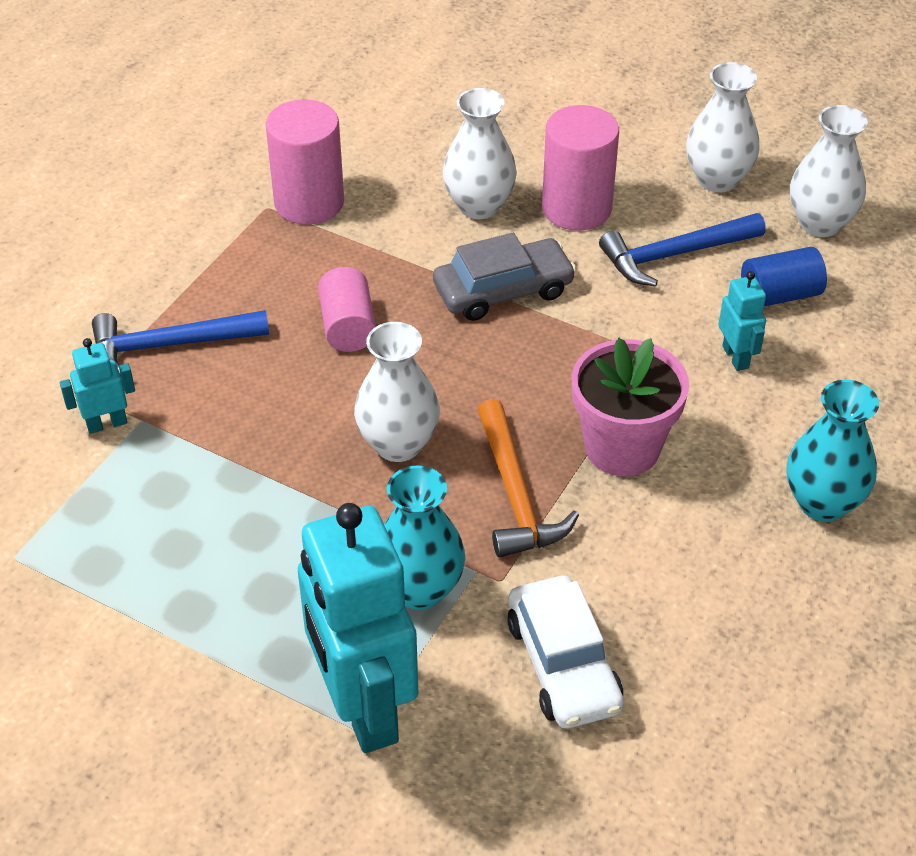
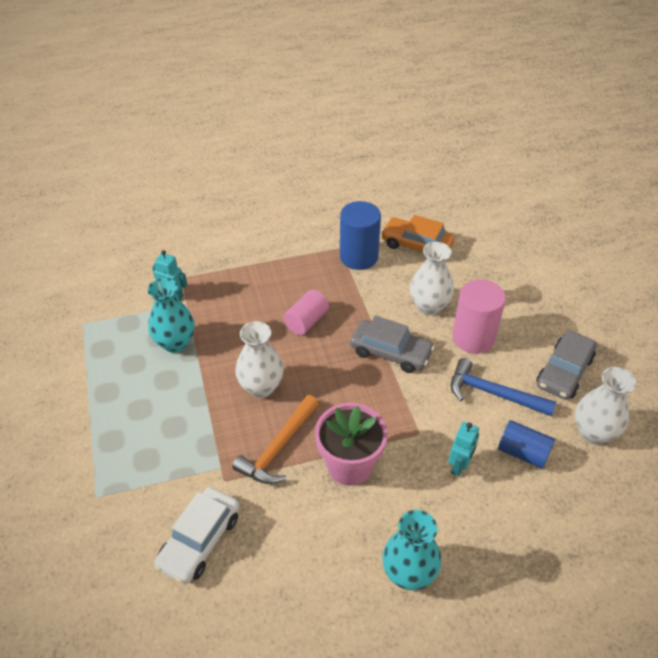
camera: 45 degrees right, 0 degrees up
(169, 345) = (232, 280): blue hammer -> none
(309, 202) = (358, 257): pink cylinder -> blue cylinder
(362, 708) = (108, 486): turquoise robot -> none
(366, 140) = (416, 245): none -> orange car
(419, 589) = (190, 456): turquoise vase -> turquoise vase (175, 343)
(717, 179) = (564, 372): white vase -> grey car

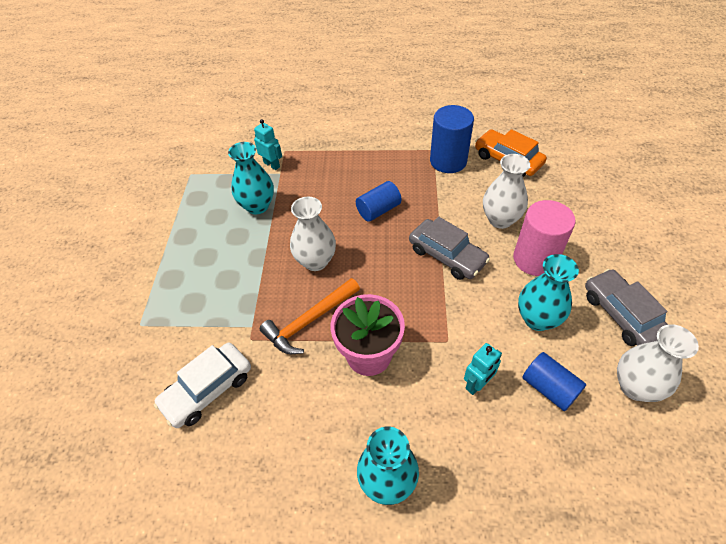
camera: 20 degrees right, 5 degrees up
(306, 321) = (378, 210): pink cylinder -> blue cylinder
(493, 393) = (537, 319): blue hammer -> turquoise vase
(564, 372) = (622, 314): grey car -> grey car turned 105 degrees clockwise

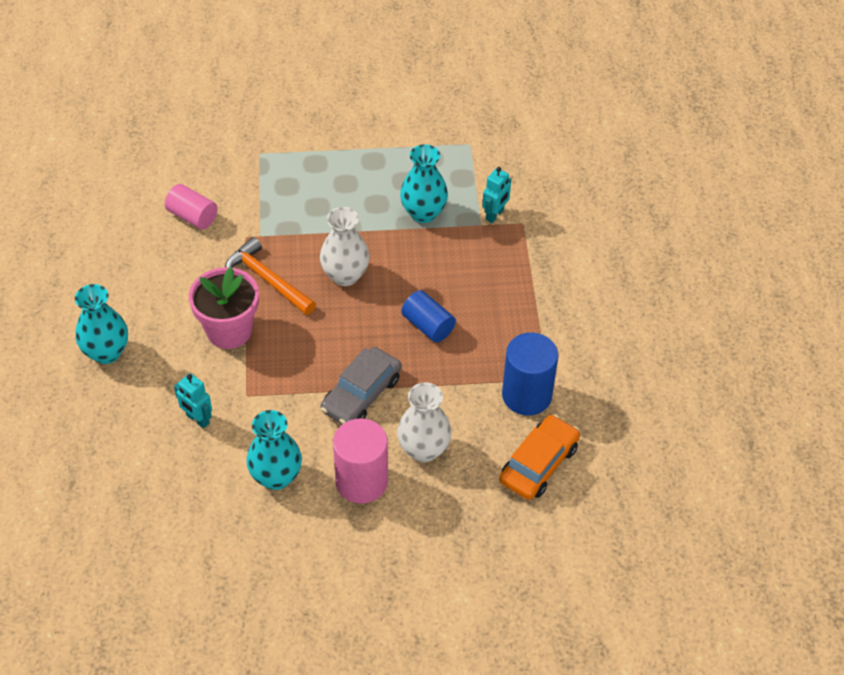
camera: 80 degrees right, 0 degrees up
(207, 389) = (192, 216): white car -> pink cylinder
(549, 388) = (193, 480): blue cylinder -> none
(622, 314) = (285, 560): grey car -> none
(635, 387) = (194, 557): white vase -> none

